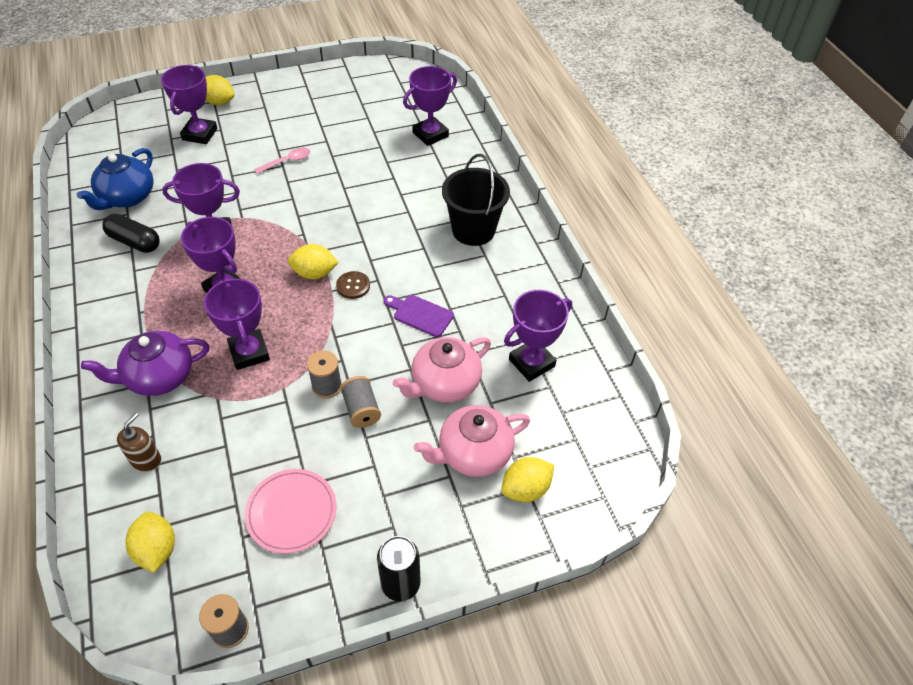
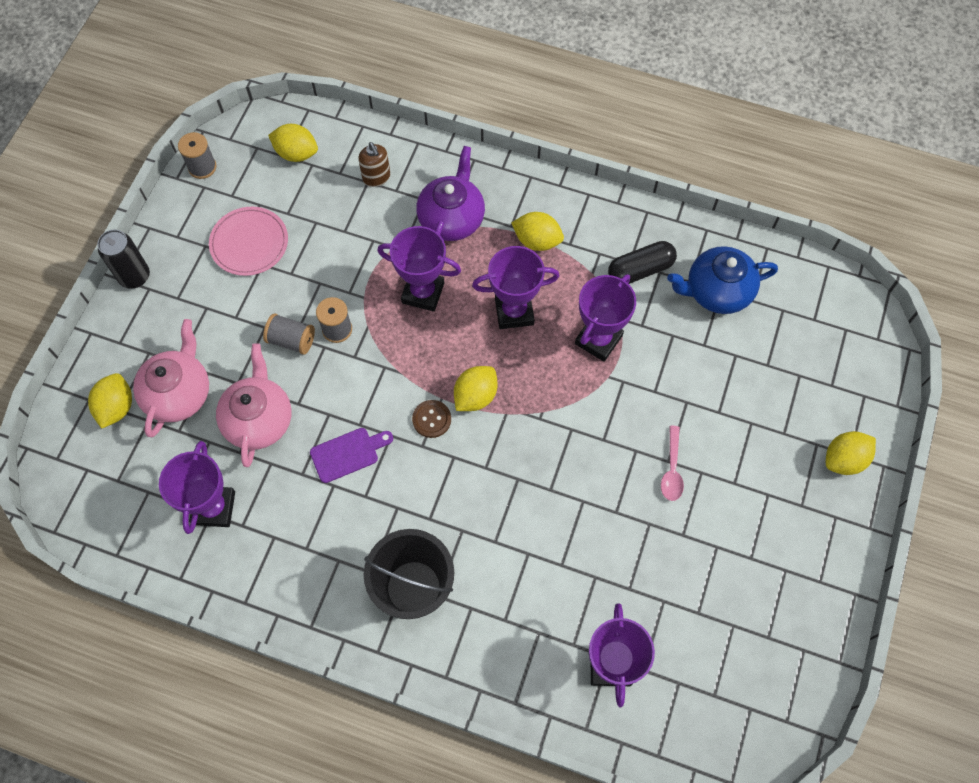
camera: 130 degrees right, 15 degrees up
(127, 197) = (717, 291): blue teapot -> blue teapot turned 75 degrees counterclockwise
(146, 311) = (537, 241): none -> yellow lemon
(200, 134) = (788, 407): purple trophy -> none

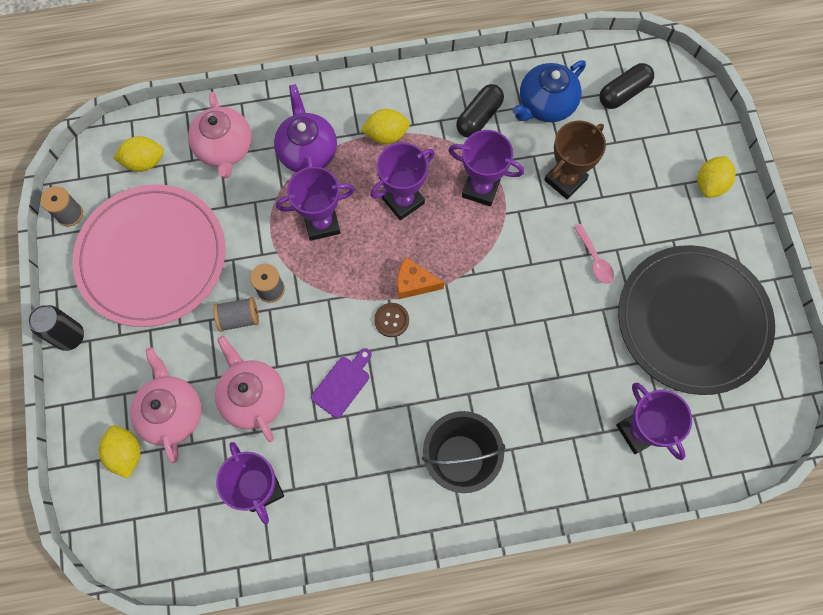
camera: 30 degrees left, 5 degrees up
(249, 243) = (152, 257): pink plate -> pink plate, size x2.03
(376, 177) = (225, 148): brown soap dispenser -> pink teapot
(475, 396) = (414, 283): yellow lemon -> orange cheese
(598, 340) = (480, 188): purple trophy -> purple trophy turned 75 degrees counterclockwise
(690, 375) = (565, 180): none -> brown trophy
(737, 587) = (693, 321): none -> black plate
(807, 320) = (623, 93): none -> black capsule

